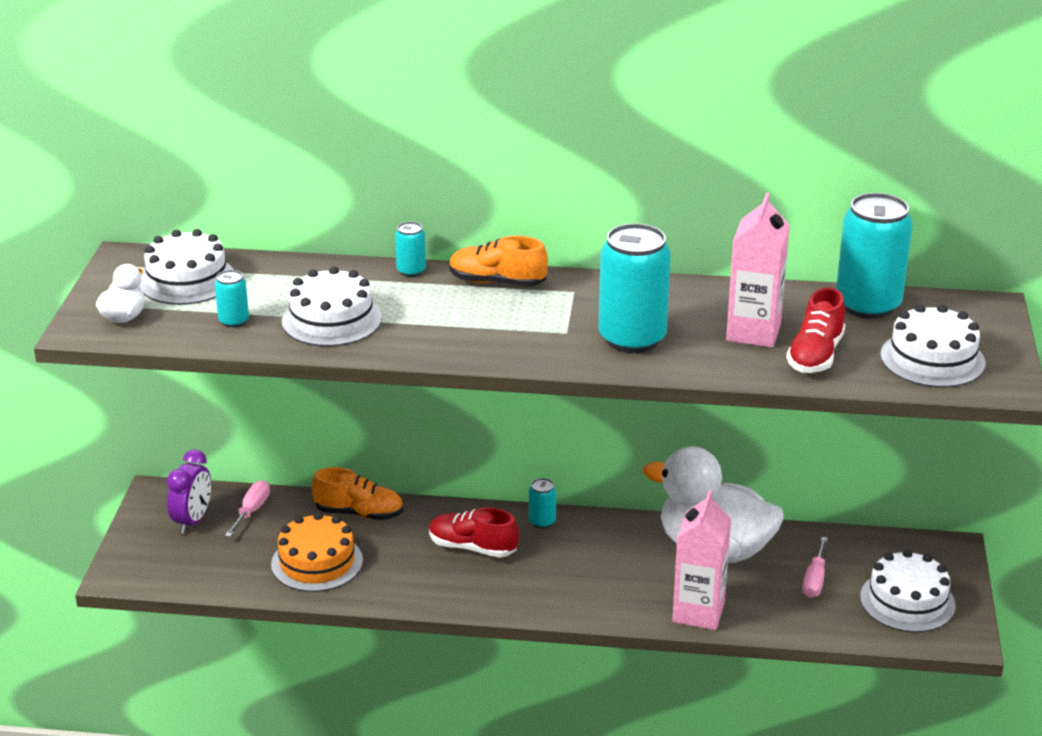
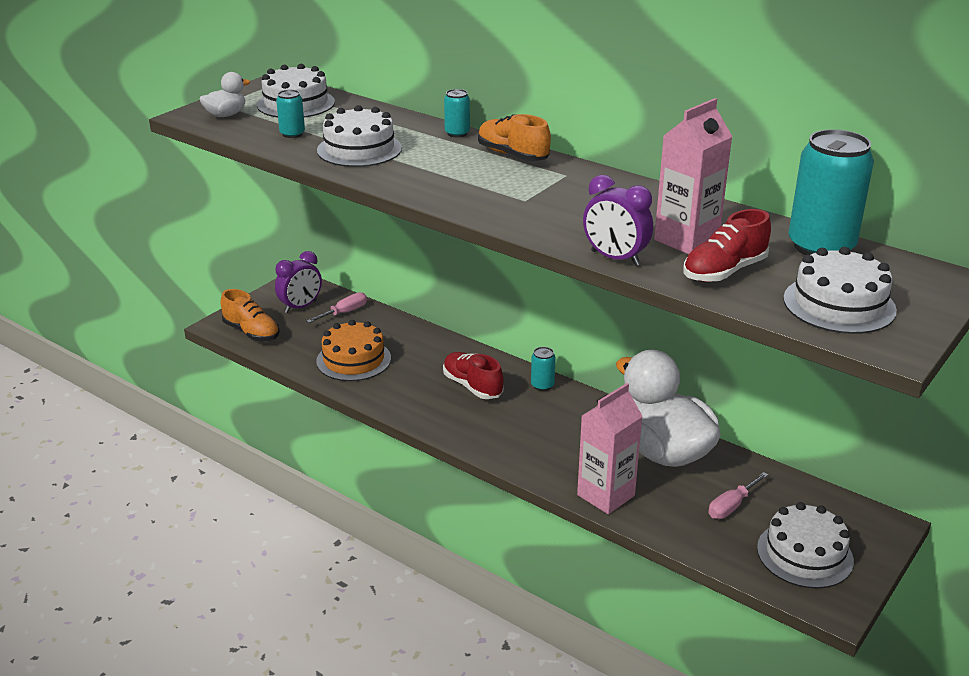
camera: 30 degrees right, 0 degrees up
(359, 513) = (414, 337): orange shoe -> orange shoe (251, 332)
(632, 339) = (573, 218): turquoise can -> none
(713, 371) = (615, 258): none -> purple clock

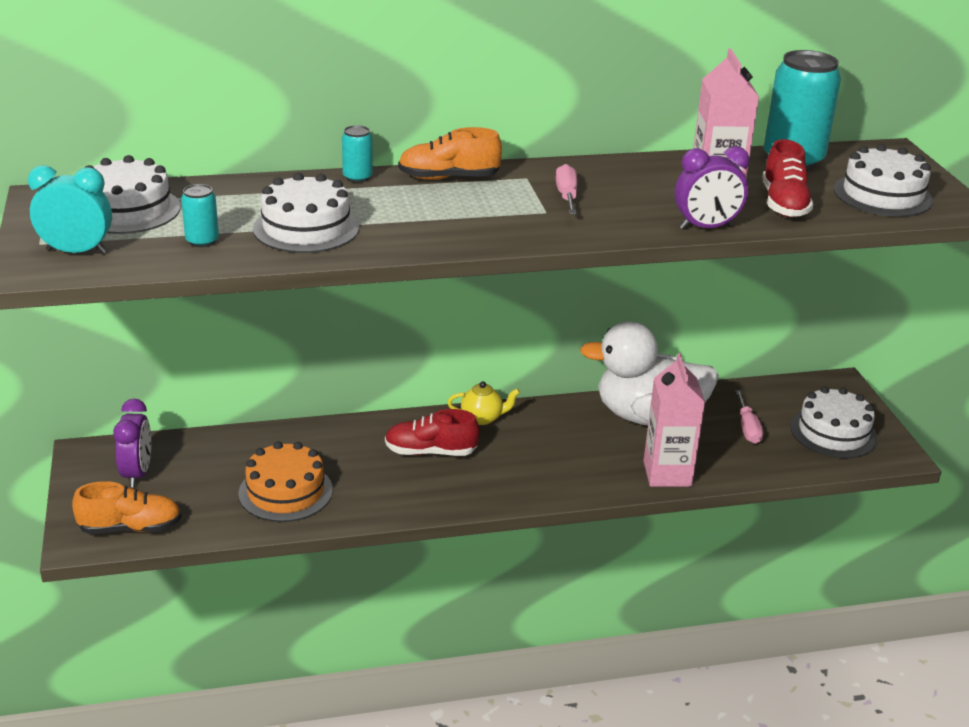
camera: 50 degrees left, 0 degrees up
(226, 115) = (77, 252): white duck -> turquoise clock
(344, 312) = (195, 454): pink screwdriver -> pink screwdriver (567, 196)
(542, 385) = (482, 418): turquoise can -> yellow teapot

